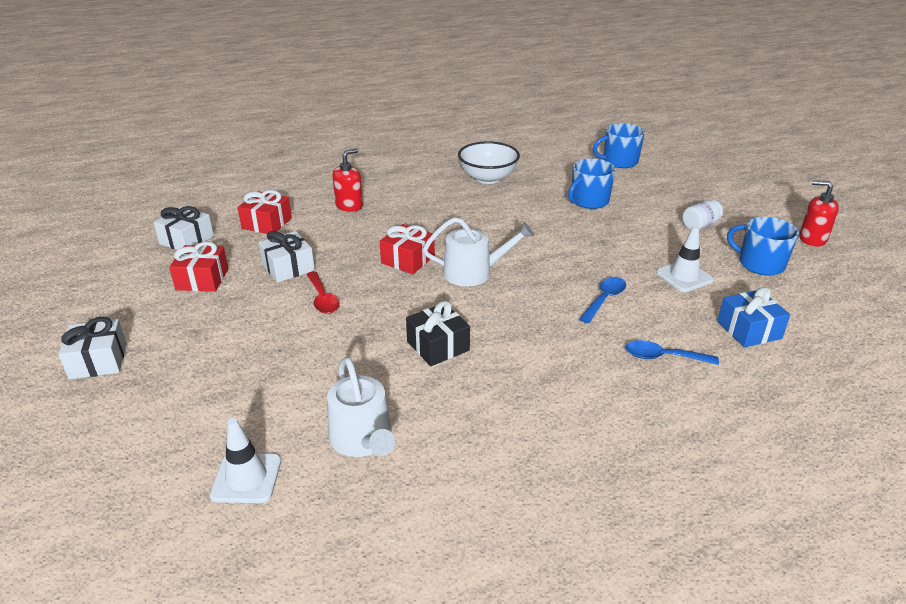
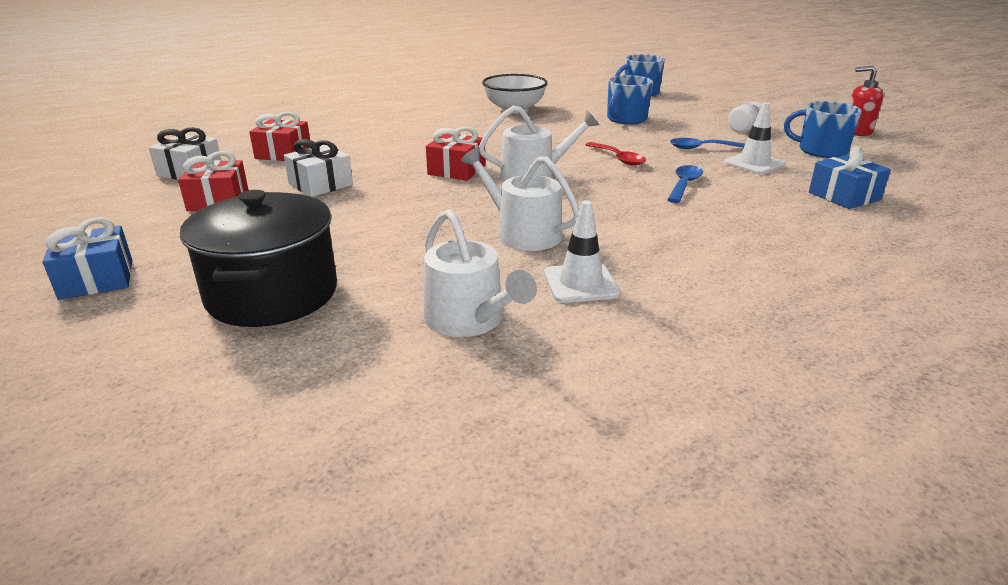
camera: 10 degrees left, 5 degrees down
(98, 361) = (97, 279): white gift -> blue gift
(222, 393) = (272, 294): none -> black pot
(246, 478) = (331, 371): white traffic cone -> white traffic cone (580, 283)
(323, 299) = (371, 206): red spoon -> red spoon (618, 159)
(349, 205) = (374, 135): red soap dispenser -> none
(438, 346) = (522, 233): black gift -> white watering can
(663, 357) = (772, 222): blue spoon -> blue spoon (702, 148)

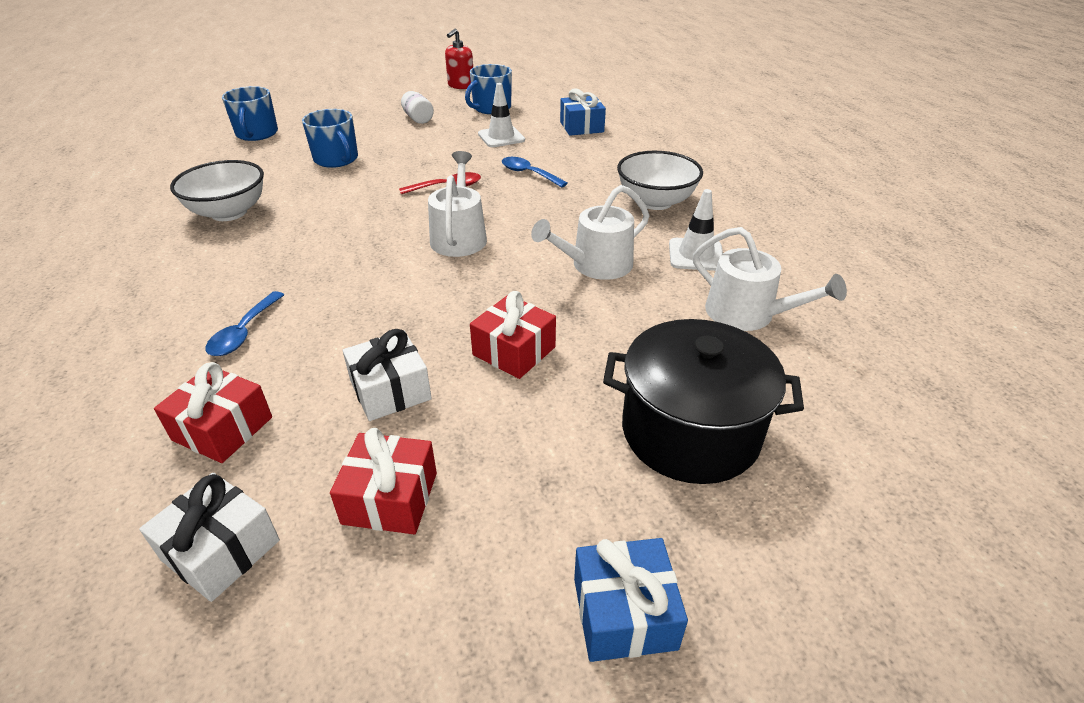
camera: 75 degrees left, 10 degrees up
(456, 170) = (413, 280): red gift -> red gift (514, 351)
(469, 319) = (747, 314): white watering can -> white watering can turned 60 degrees clockwise
(690, 253) = (655, 202): none -> white bowl
(702, 148) = (450, 146): blue spoon -> blue spoon (244, 332)

